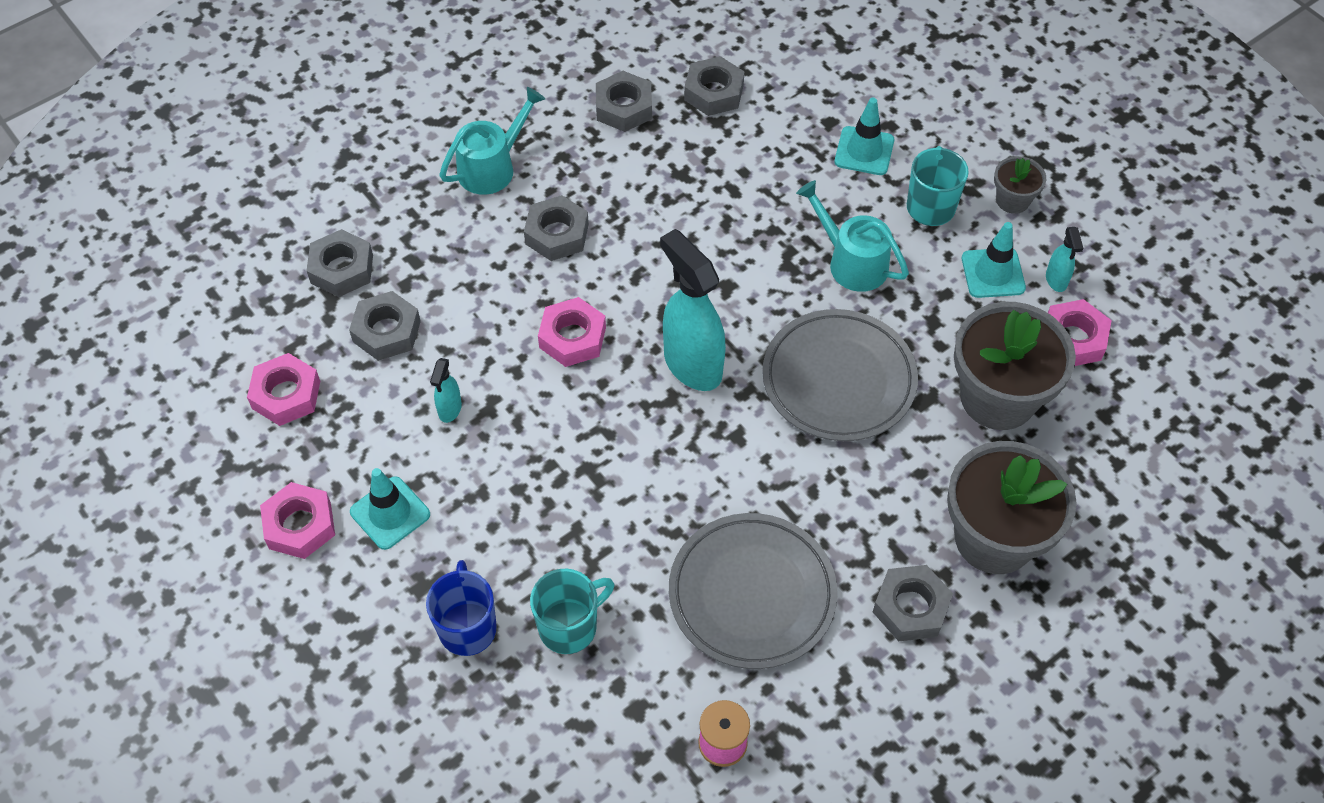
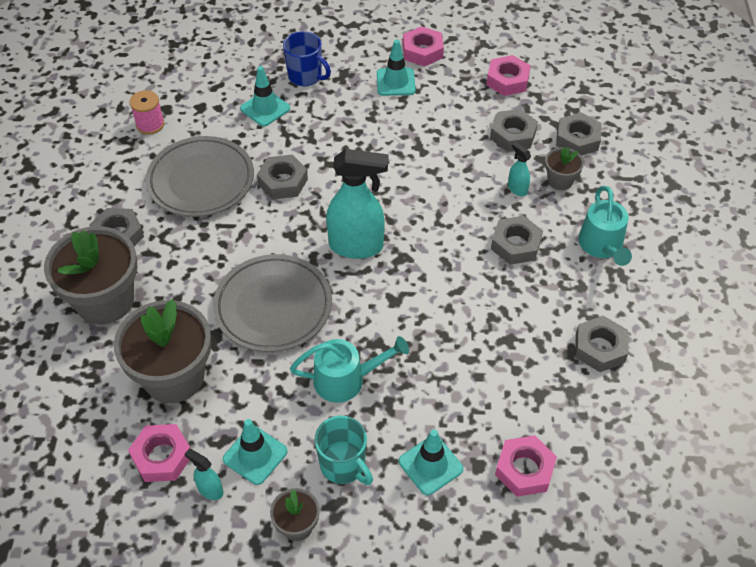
camera: 130 degrees right, 5 degrees down
(426, 249) = (560, 181): none -> grey flower pot
(449, 409) = (434, 132): turquoise spray bottle -> turquoise spray bottle (517, 189)
(569, 626) = (265, 108): turquoise mug -> turquoise traffic cone
(572, 337) = (430, 206): pink nut -> pink nut (524, 469)
(714, 92) = (570, 412): grey nut -> grey nut (283, 182)

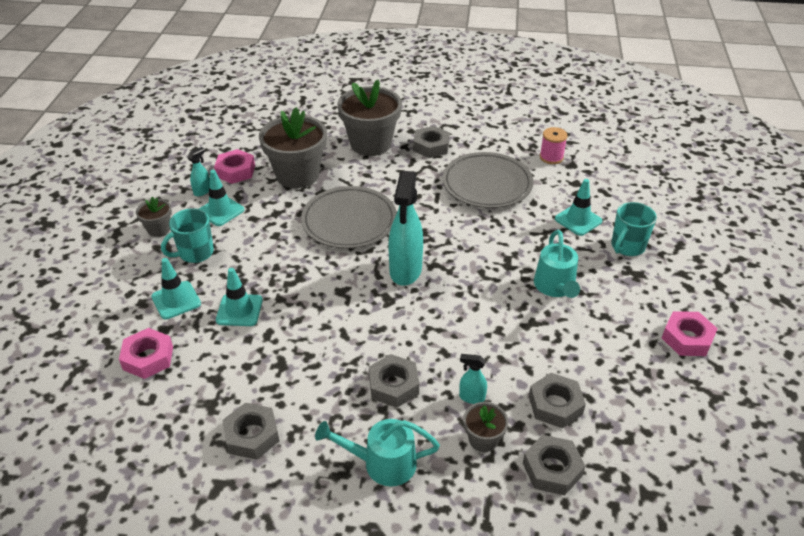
camera: 95 degrees right, 10 degrees down
(283, 182) = (485, 229): grey nut -> none
(306, 77) = (627, 247): blue mug -> turquoise mug
(346, 380) = (269, 258): turquoise watering can -> turquoise watering can (555, 287)
(395, 82) = (630, 312): turquoise traffic cone -> turquoise traffic cone (239, 310)
(507, 80) = (650, 412): pink nut -> none
(517, 189) = (471, 397): turquoise spray bottle -> turquoise spray bottle turned 135 degrees counterclockwise

